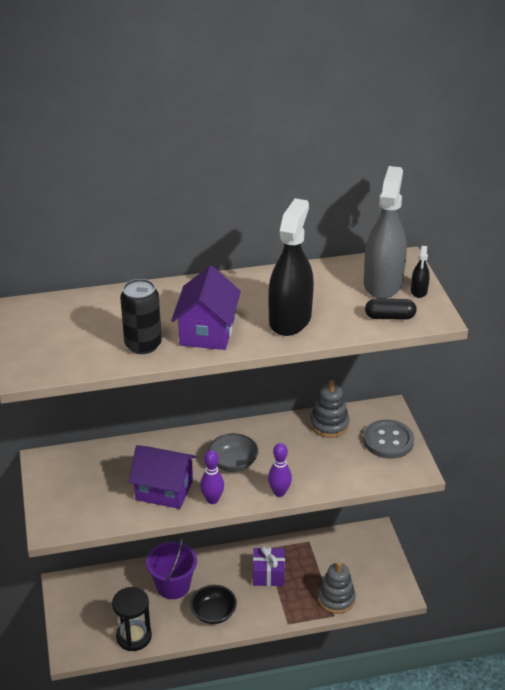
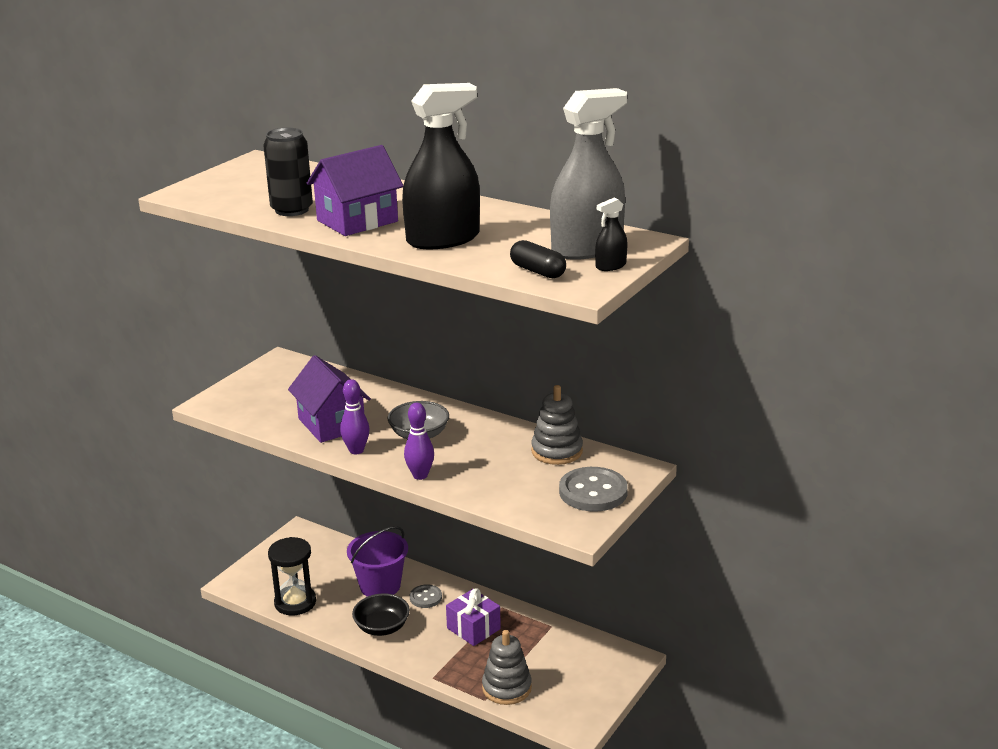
camera: 45 degrees right, 10 degrees down
(212, 574) = (425, 597): none -> grey button

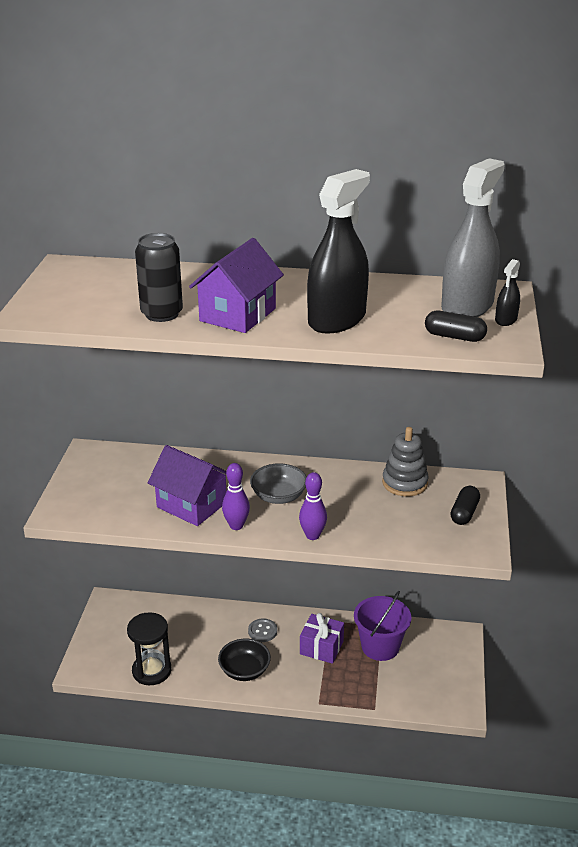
camera: 25 degrees left, 5 degrees up
(380, 586) = (216, 632): purple bucket -> purple bucket (380, 647)
(506, 688) = (384, 692): grey stacking toy -> none
(593, 492) = (464, 513): grey button -> black capsule

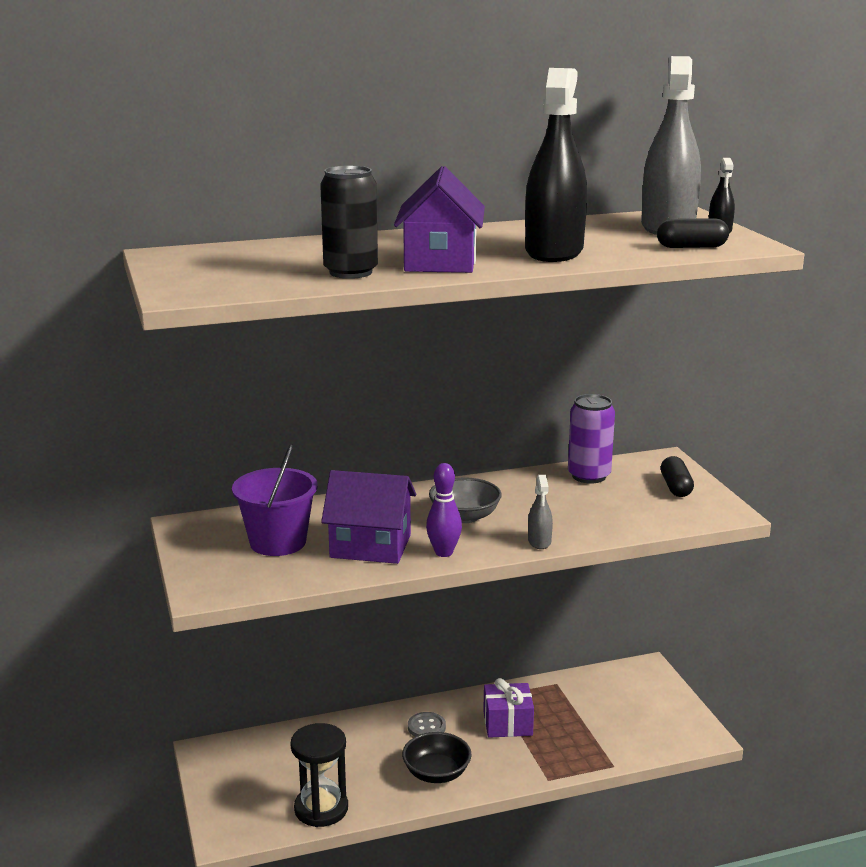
camera: 25 degrees left, 10 degrees down
(312, 535) = (539, 541): purple bowling pin -> grey spray bottle
(380, 647) = (571, 704): purple bucket -> purple bucket (278, 542)
(405, 483) = (589, 476): grey stacking toy -> purple can

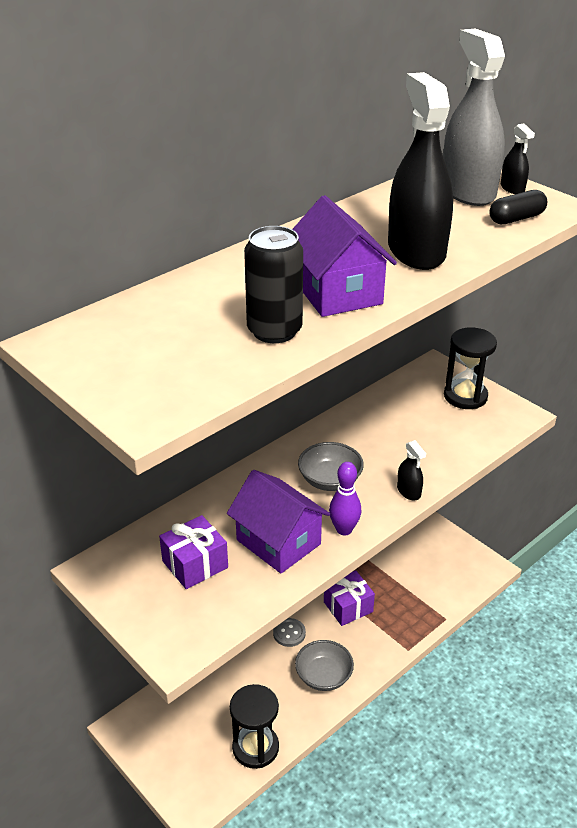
camera: 25 degrees left, 15 degrees up
(278, 542) = (195, 564): purple bucket -> purple gift
(370, 546) = (278, 542): purple house -> purple house turned 60 degrees clockwise
(436, 773) = (323, 676): black bowl -> grey bowl
(539, 541) = (408, 491): grey spray bottle -> black spray bottle
(589, 476) = (392, 402): purple can -> none
(676, 487) = (465, 396): black capsule -> black hourglass

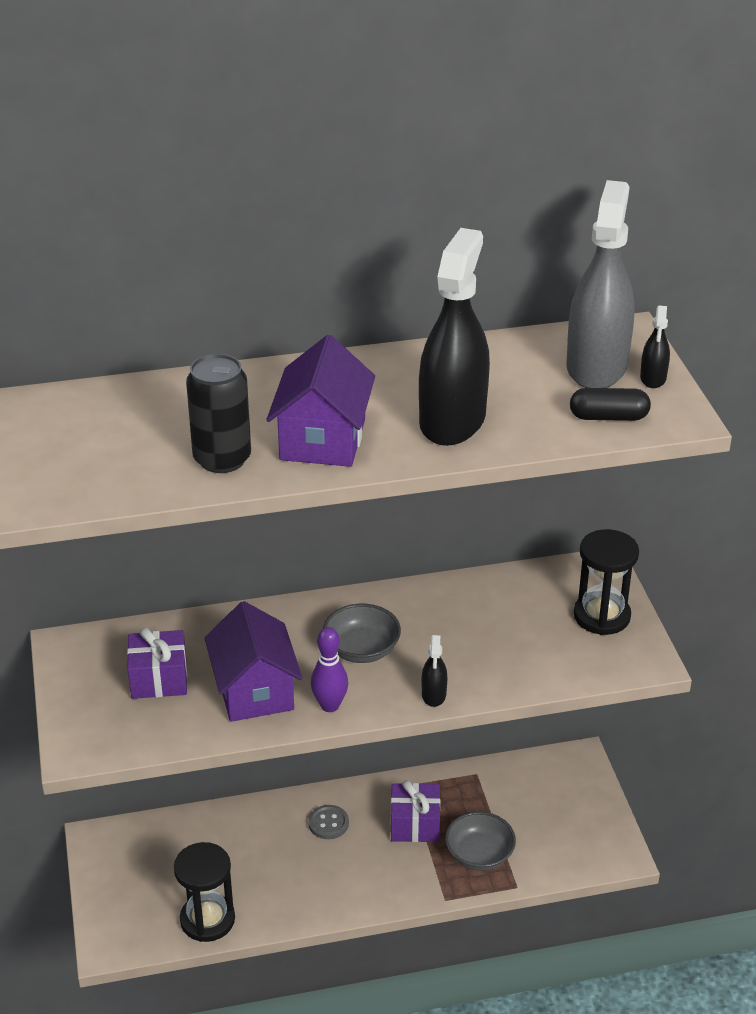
camera: 30 degrees right, 0 degrees up
(323, 676) = (330, 883): grey bowl -> grey bowl (479, 855)

